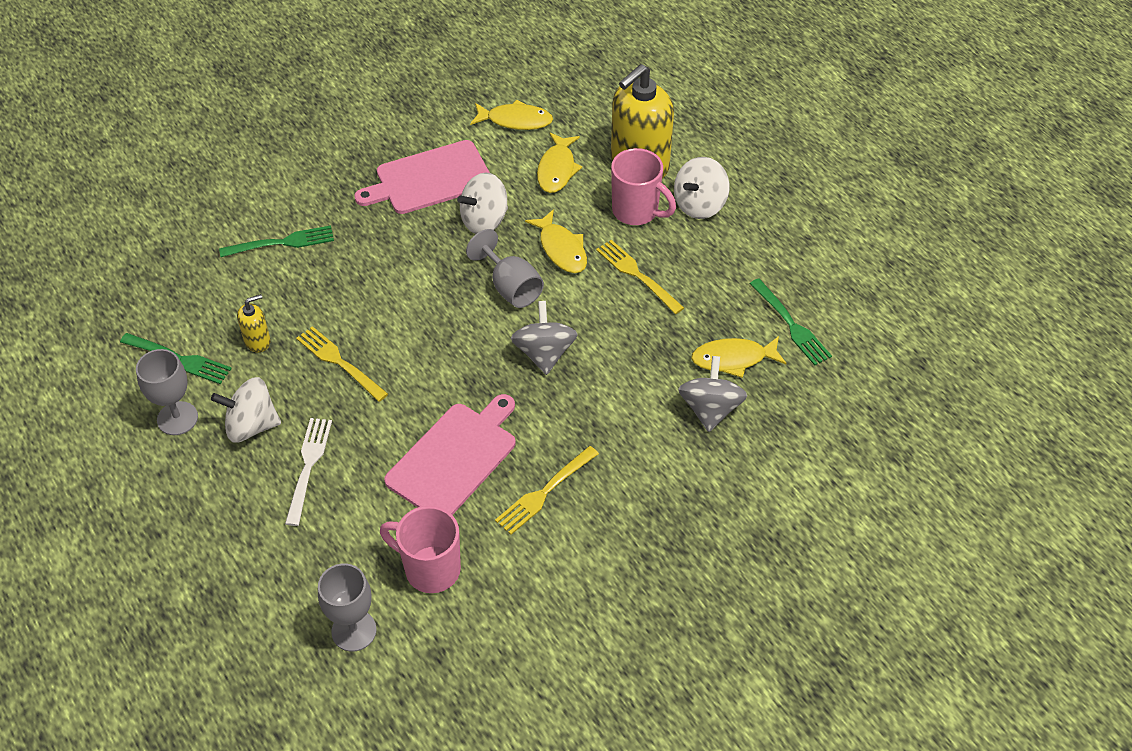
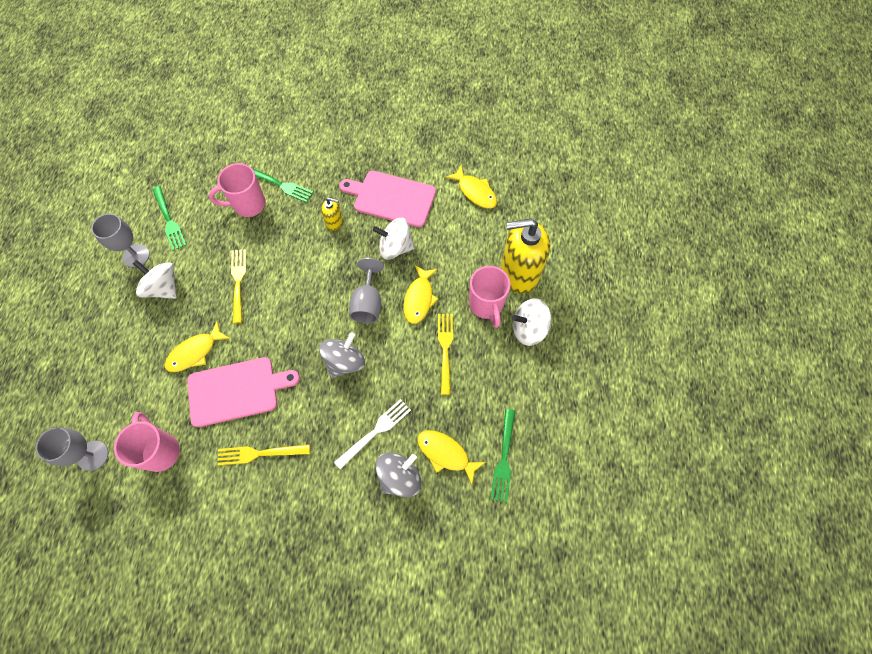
camera: 40 degrees right, 15 degrees up
(257, 341) = (213, 238): yellow soap dispenser -> yellow soap dispenser (334, 222)
(264, 284) = (248, 205): none -> pink mug
(308, 466) = (165, 335): white fork -> white fork (375, 432)
(557, 169) = (467, 242): yellow fish -> yellow fish (195, 352)

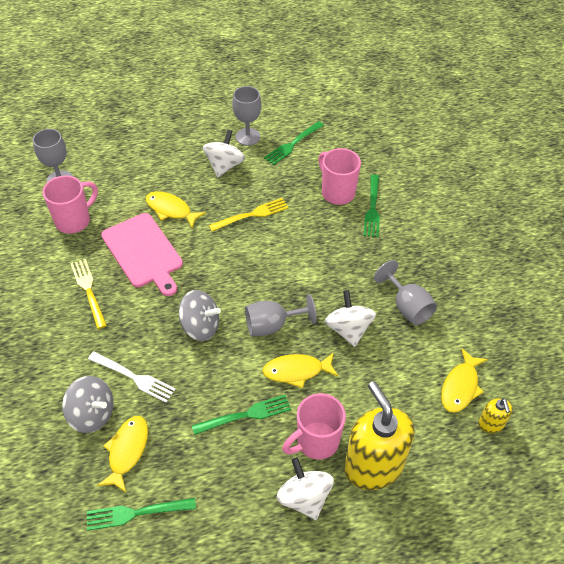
camera: 70 degrees right, 15 degrees down
(334, 222) = (352, 266): yellow soap dispenser -> yellow soap dispenser (491, 424)
(391, 198) = (407, 307): pink cutting board -> grey goblet
(445, 350) = (245, 415): yellow fork -> green fork

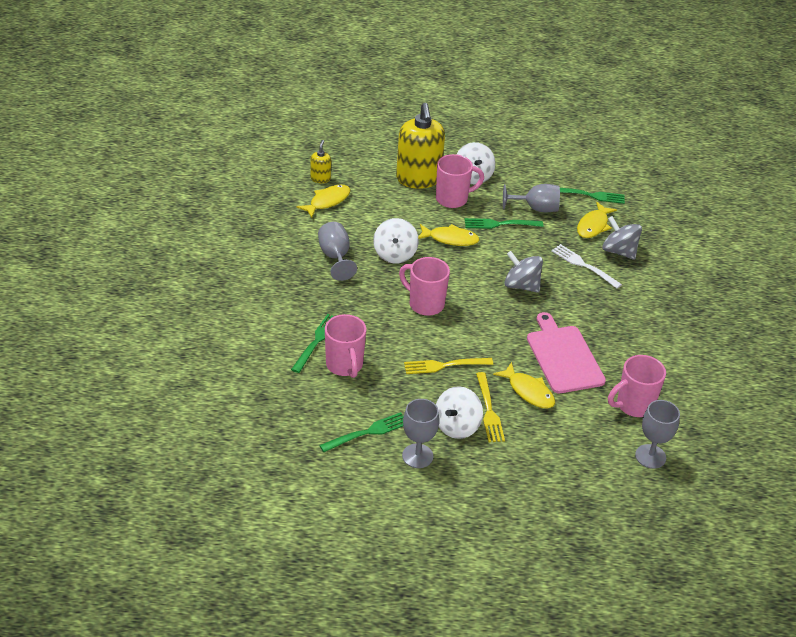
camera: 165 degrees left, 10 degrees down
(88, 291) = (619, 336): yellow fork -> yellow fork (489, 410)
(272, 325) = (459, 272): grey goblet -> grey goblet (536, 208)
(292, 274) = (425, 304): none -> pink mug

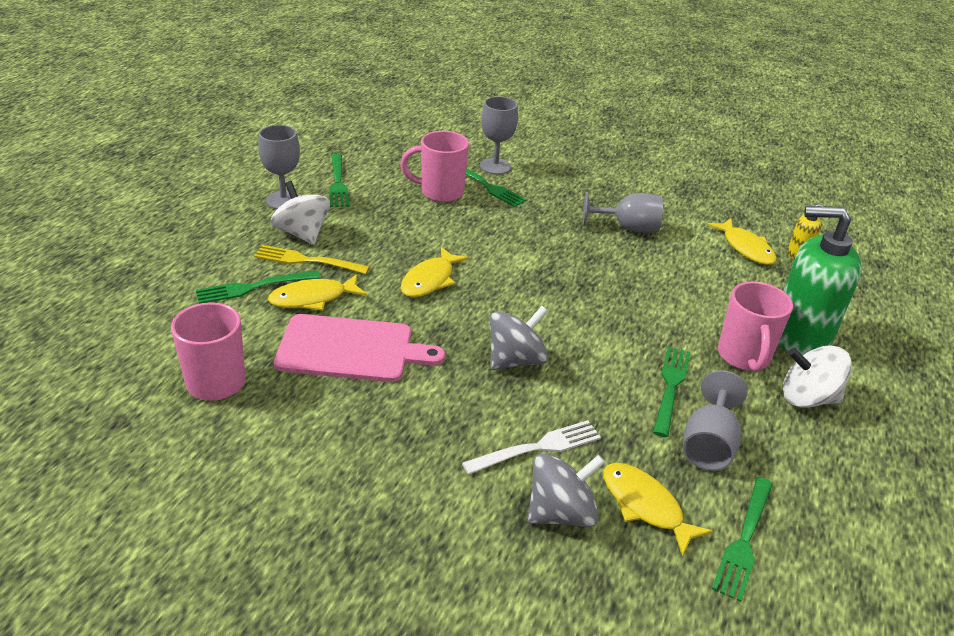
camera: 110 degrees right, 5 degrees down
(395, 254) = (621, 271): white spinning top -> none
(418, 179) = (799, 337): yellow soap dispenser -> green soap dispenser
(425, 304) = (514, 267): pink mug -> none
(444, 365) = (399, 251): yellow fork -> none
(450, 239) = (643, 326): yellow fish -> yellow fish (430, 280)
(538, 426) = (254, 287): none -> green fork
(650, 456) = (124, 360): grey goblet -> grey goblet (495, 166)

